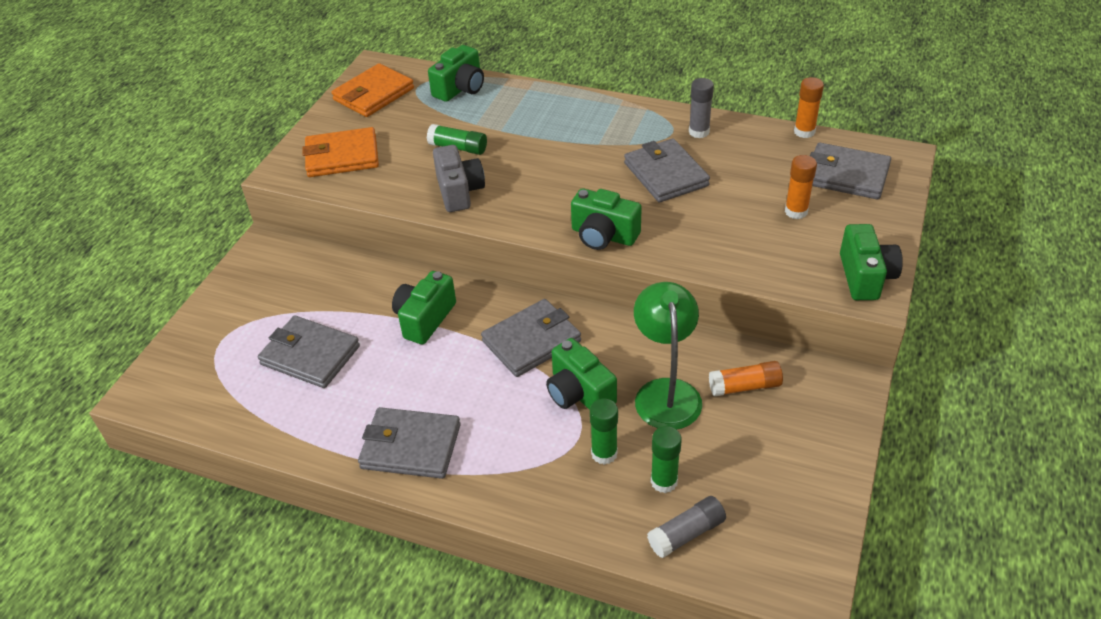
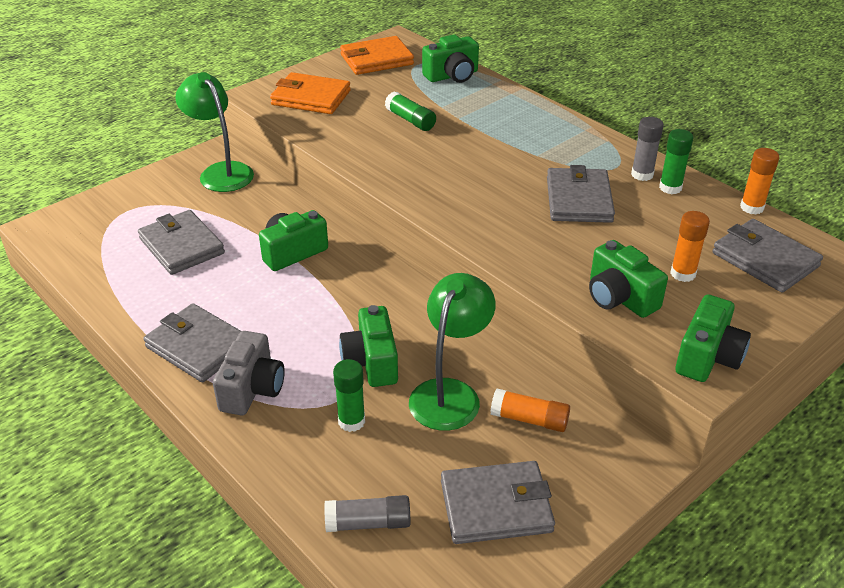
camera: 25 degrees right, 5 degrees down
(285, 264) = (221, 172): none -> green lamp
(459, 191) = (381, 154): grey camera -> grey camera (252, 389)
(531, 341) = (366, 303): grey wallet -> grey wallet (496, 506)
(603, 235) = (476, 230): green camera -> green camera (619, 298)
(664, 481) = (385, 468): green glue stick -> green glue stick (670, 188)

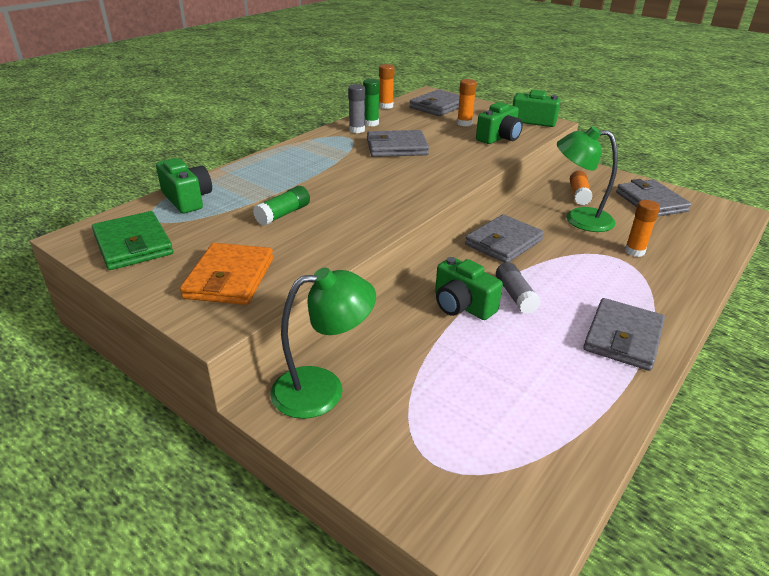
camera: 100 degrees left, 5 degrees down
(182, 246) = (486, 387): grey wallet -> grey wallet (503, 242)
(221, 172) = (323, 389): green lamp -> green lamp turned 150 degrees counterclockwise
(252, 389) = (644, 298): grey camera -> none
(351, 421) = (634, 251): green glue stick -> orange glue stick
(368, 523) = (704, 237): grey glue stick -> grey glue stick (515, 296)
(371, 362) = (573, 249): green camera -> none
(376, 59) = (133, 244): orange wallet -> green wallet

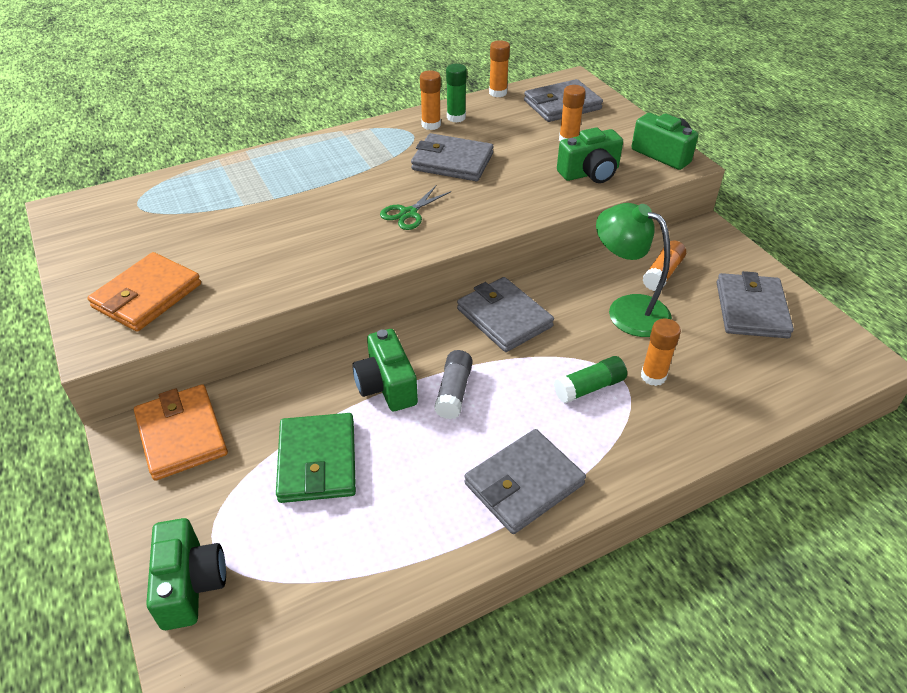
camera: 25 degrees right, 10 degrees up
(133, 244) = (99, 231): green wallet -> green wallet (317, 461)
(187, 199) = (185, 186): green camera -> green camera (190, 584)
(283, 214) = (256, 229): green glue stick -> green glue stick (589, 387)
(323, 389) = (182, 435): green lamp -> orange wallet
(357, 130) = (431, 125): grey glue stick -> orange glue stick
(397, 181) = (408, 213): none -> green scissors
(503, 242) = (504, 318): grey wallet -> grey wallet turned 75 degrees clockwise

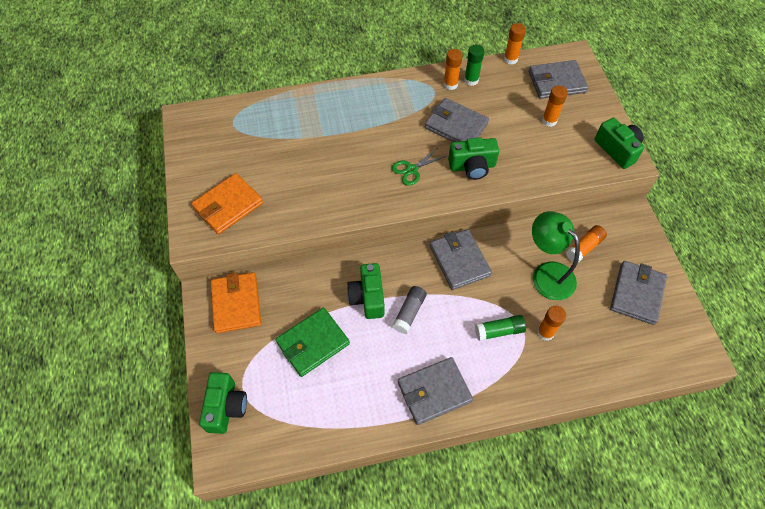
camera: 15 degrees right, 15 degrees up
(317, 461) = (313, 343): green wallet -> green wallet turned 45 degrees clockwise
(590, 173) = (554, 158): green camera -> green camera (472, 166)

